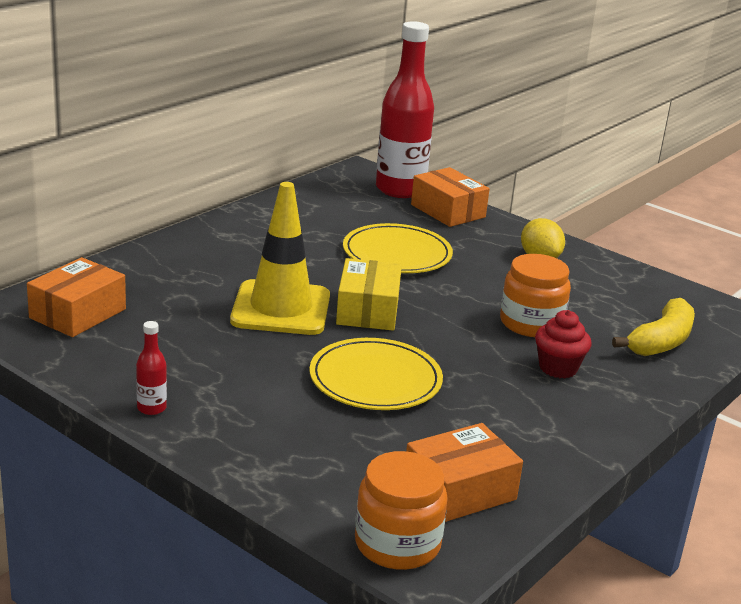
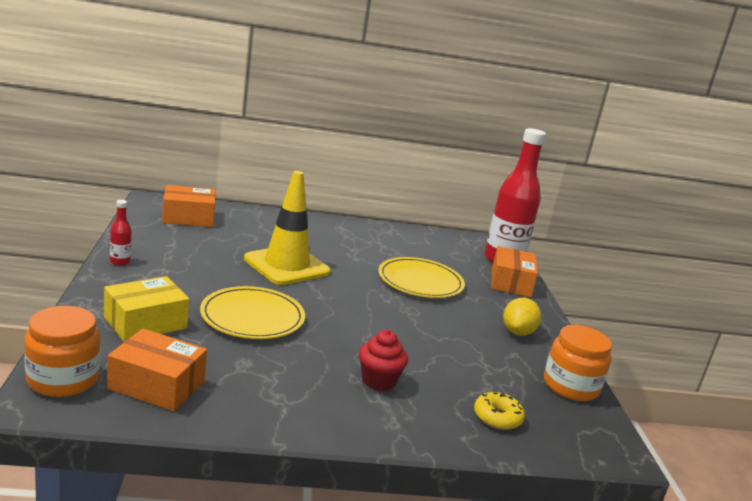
camera: 45 degrees right, 5 degrees down
(368, 310) = (332, 291): yellow box -> yellow box (145, 323)
(531, 323) = (421, 353): orange jar -> orange jar (570, 386)
(661, 342) = (497, 417): yellow banana -> yellow donut

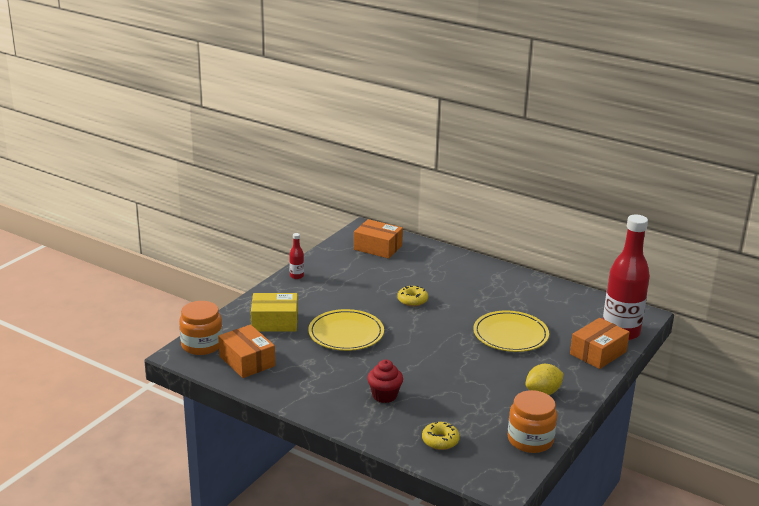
camera: 40 degrees right, 5 degrees up
(286, 265) = (412, 300): yellow traffic cone -> yellow donut

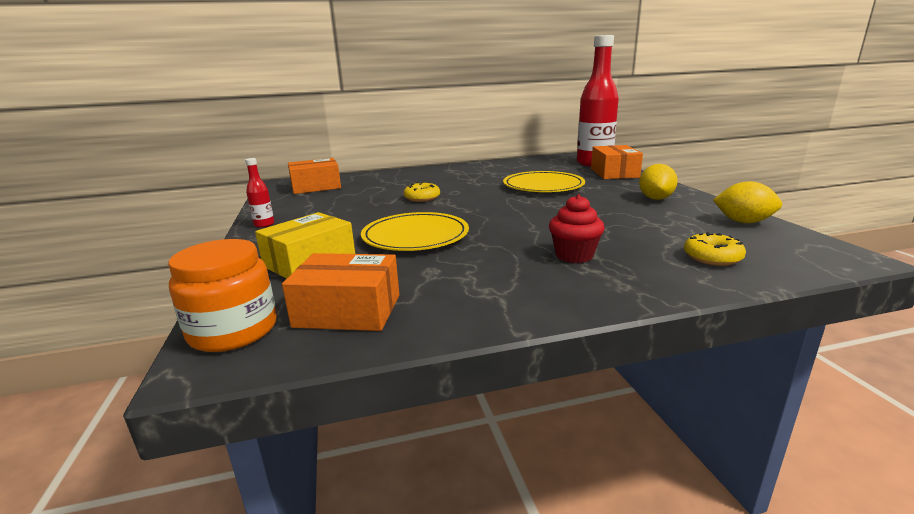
camera: 45 degrees left, 5 degrees down
(530, 440) = (743, 222): orange jar -> yellow lemon

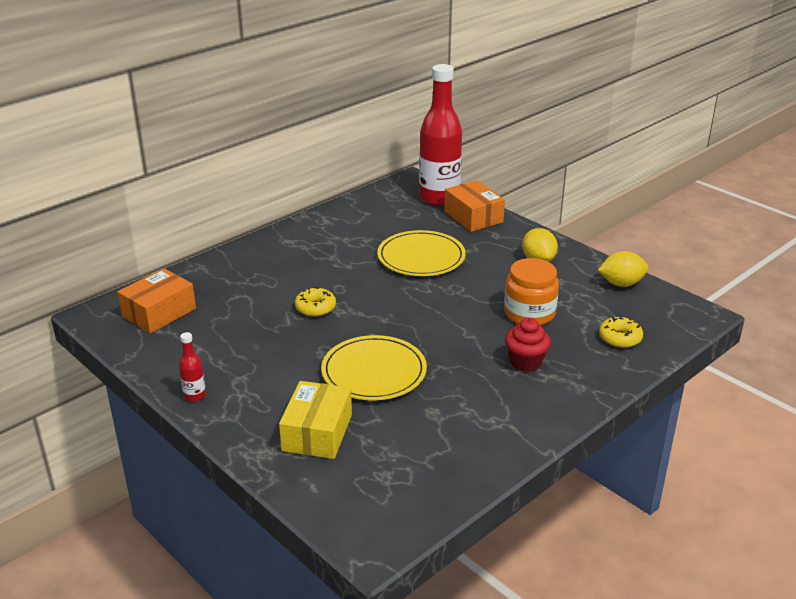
camera: 30 degrees left, 10 degrees up
(233, 331) = (353, 517): orange jar -> orange jar (529, 313)
(348, 310) = (415, 472): orange box -> none

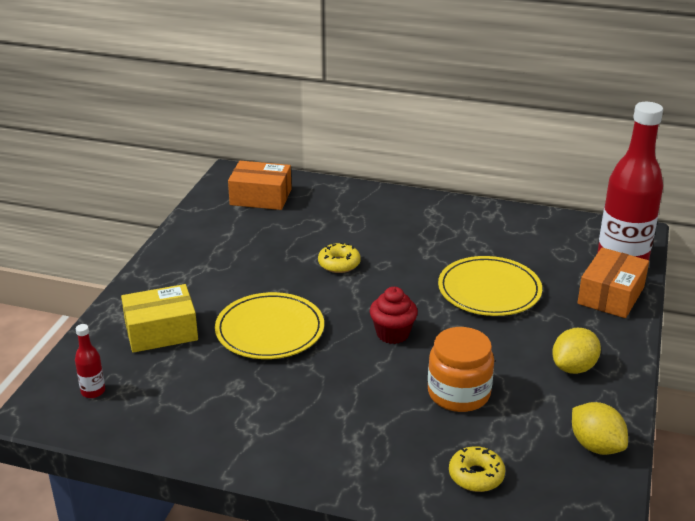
camera: 60 degrees right, 0 degrees up
(194, 395) = (166, 256): red bottle -> red bottle (93, 391)
(525, 362) = (365, 418): red cupcake -> red cupcake (392, 334)

